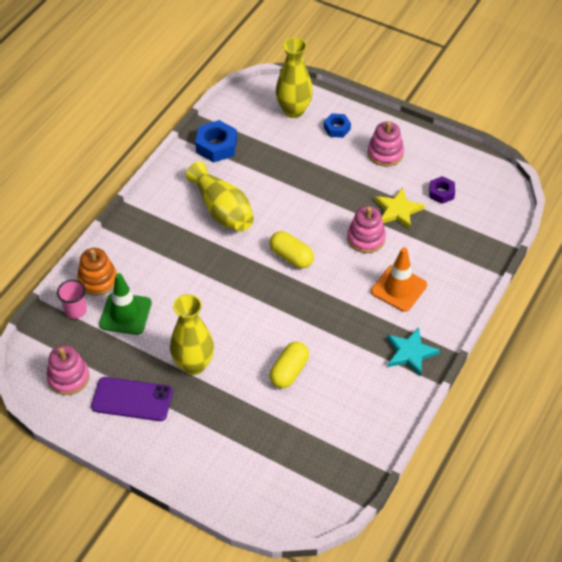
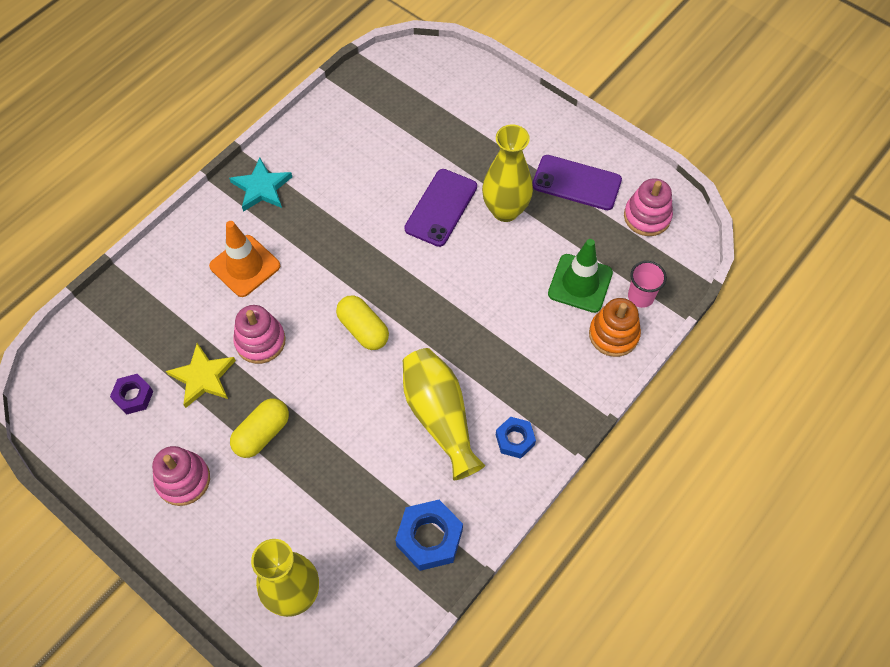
camera: 170 degrees left, 10 degrees up
(250, 359) = (441, 207): none -> purple phone
(289, 371) = (401, 187): yellow capsule -> yellow capsule (262, 433)
(337, 128) = (238, 542): blue nut -> blue nut (515, 440)

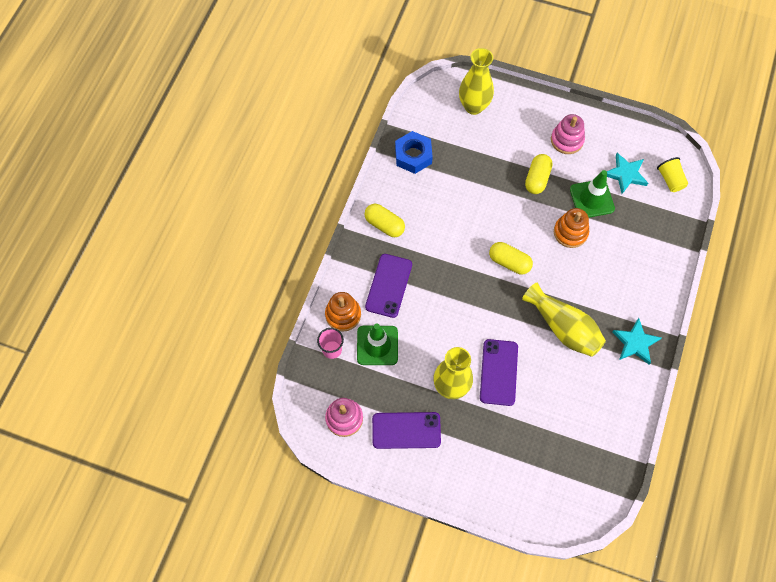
camera: 160 degrees right, 5 degrees up
(78, 367) = (670, 180): none -> yellow cup
(133, 396) = (625, 174): purple nut -> turquoise star
(203, 377) = (592, 199): yellow star -> green traffic cone
(245, 266) = (610, 279): orange traffic cone -> none
(260, 341) = (570, 232): pink stacking toy -> orange stacking toy
(439, 417) = (436, 223): yellow vase -> yellow vase (563, 327)
(515, 440) = (384, 225): blue nut -> yellow capsule
(539, 352) = (388, 285): none -> purple phone

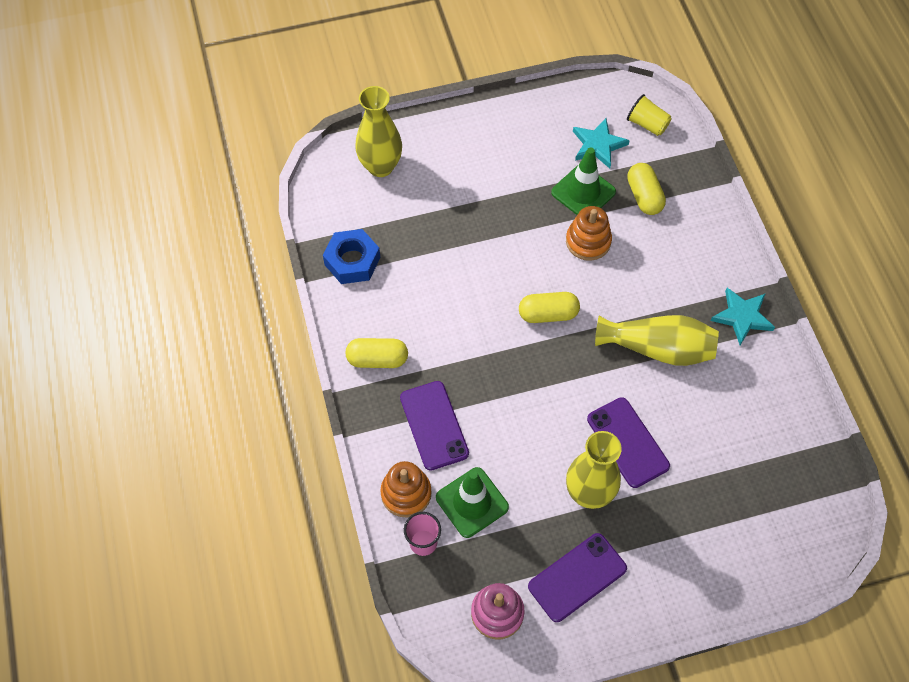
camera: 35 degrees left, 5 degrees down
(537, 179) = (509, 205): yellow capsule -> yellow capsule (644, 196)
(567, 140) = (510, 145): pink stacking toy -> none

